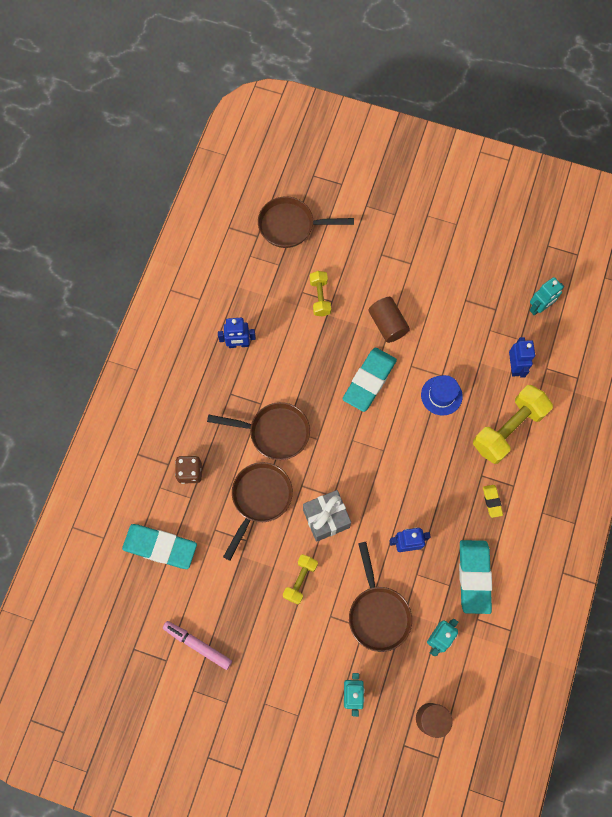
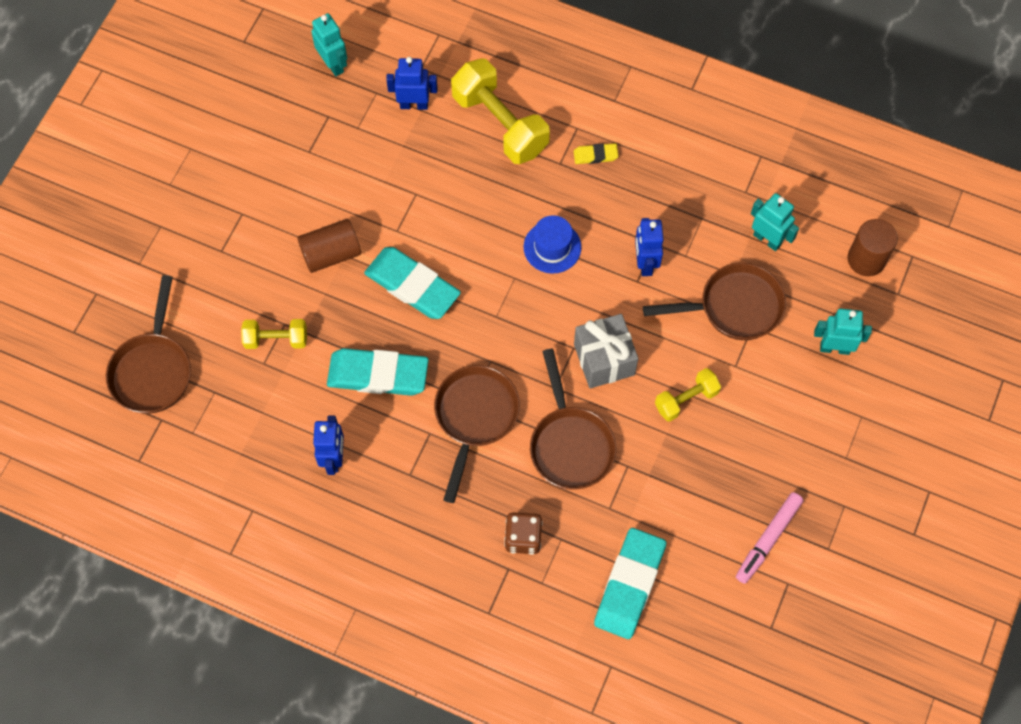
camera: 85 degrees left, 5 degrees down
(259, 499) = (570, 444): brown pan -> brown pan turned 135 degrees counterclockwise
(300, 580) = (686, 399): yellow dumbbell -> yellow dumbbell turned 60 degrees counterclockwise
(441, 395) = (444, 197): blue hat -> blue hat (552, 247)
(474, 577) = (692, 188): turquoise eraser -> turquoise eraser (378, 375)

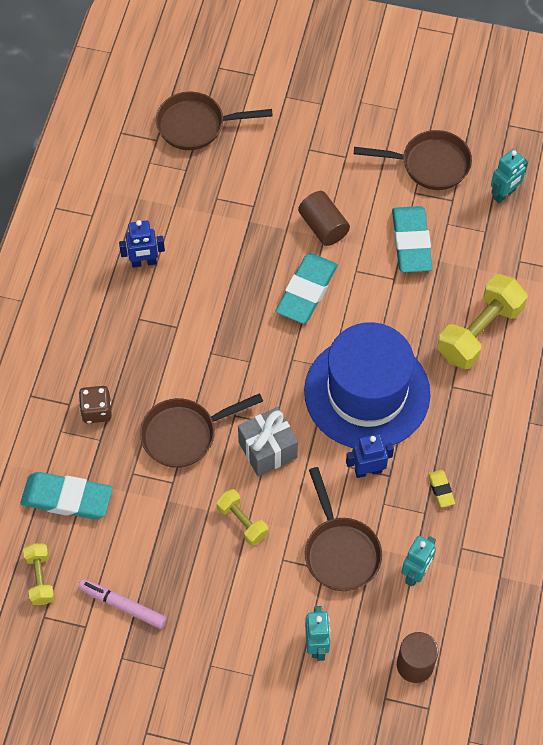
camera: 80 degrees right, 5 degrees down
(276, 339) = (238, 203): yellow dumbbell -> yellow dumbbell (40, 578)
(378, 375) = (221, 280): turquoise eraser -> turquoise eraser (411, 242)
(414, 104) = (481, 262): blue robot -> none
(475, 417) = (196, 358): brown pan -> brown pan (429, 164)
(552, 247) = (367, 392): blue hat -> blue hat, size x2.42
(595, 155) = (467, 414): yellow eraser -> yellow eraser (441, 489)

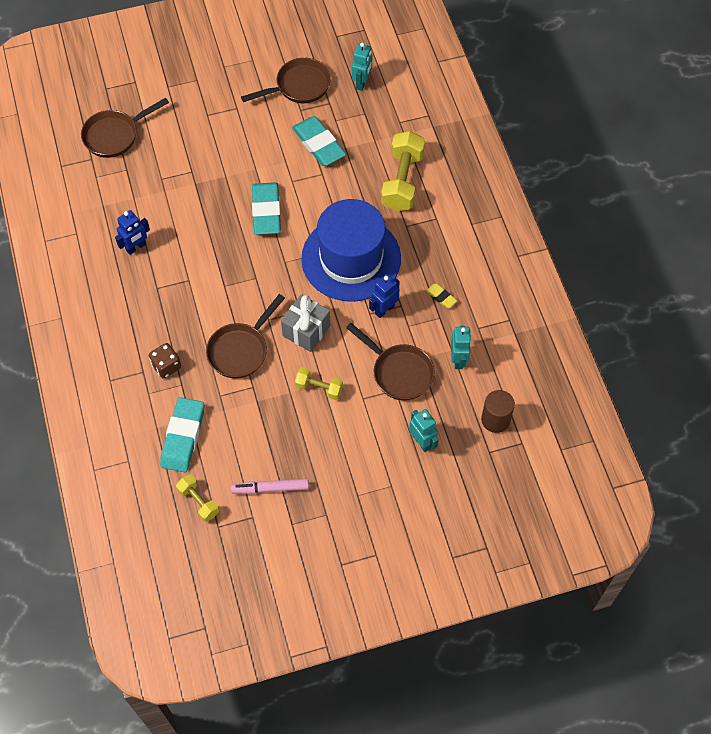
camera: 30 degrees left, 0 degrees up
(67, 498) = (183, 437): turquoise eraser -> turquoise eraser turned 60 degrees counterclockwise
(323, 227) = (250, 162): brown cylinder -> none

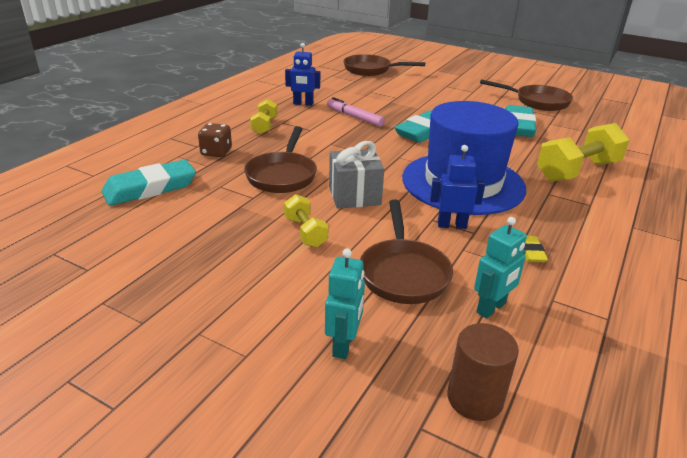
camera: 45 degrees right, 30 degrees down
(198, 502) = (78, 228): yellow dumbbell -> yellow dumbbell (264, 126)
(241, 350) = (282, 175): brown pan -> brown pan turned 75 degrees counterclockwise
(270, 488) = (140, 262): pink marker -> pink marker (354, 117)
(362, 83) = (599, 119): turquoise robot -> none

